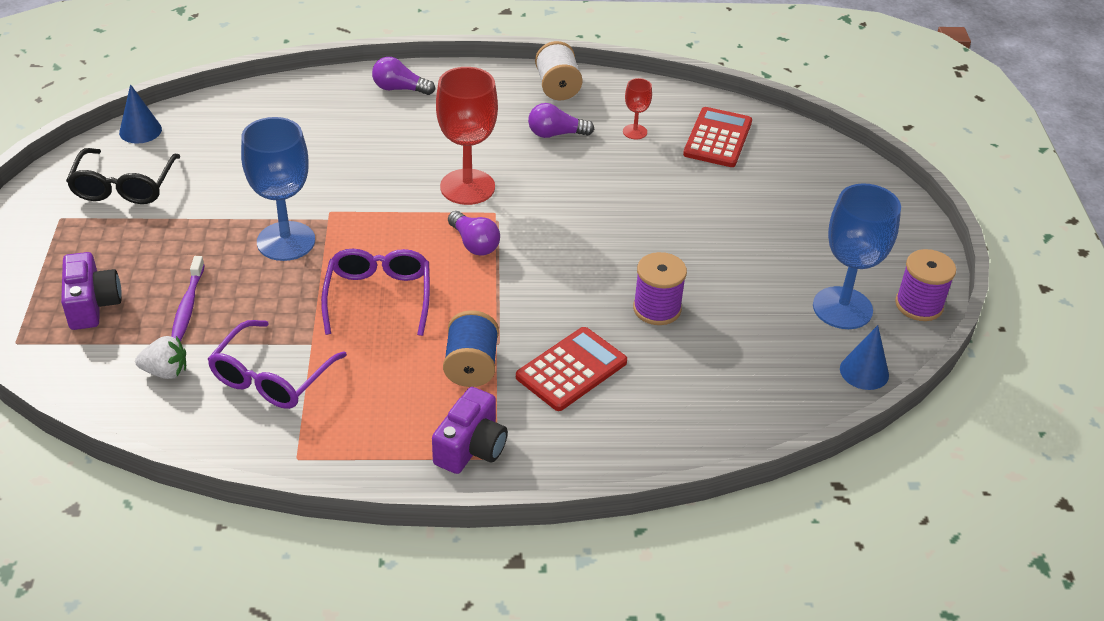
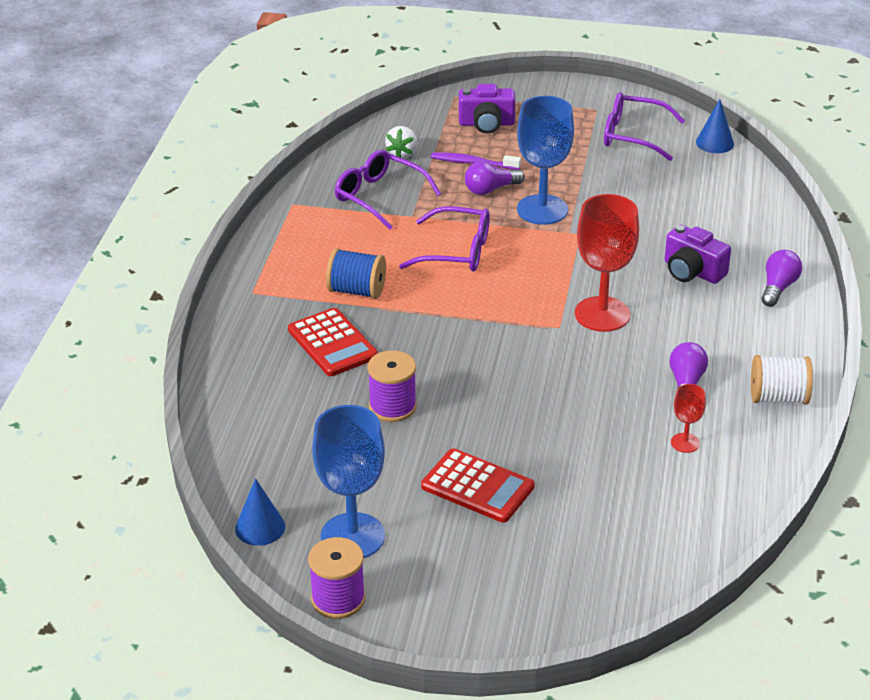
camera: 105 degrees right, 5 degrees down
(124, 186) = (634, 136): black glasses -> purple glasses
(471, 447) = (268, 281): purple camera -> purple camera (692, 271)
(474, 244) = (515, 309): purple light bulb -> purple light bulb (490, 189)
(717, 138) = (665, 507): red calculator -> red calculator (477, 487)

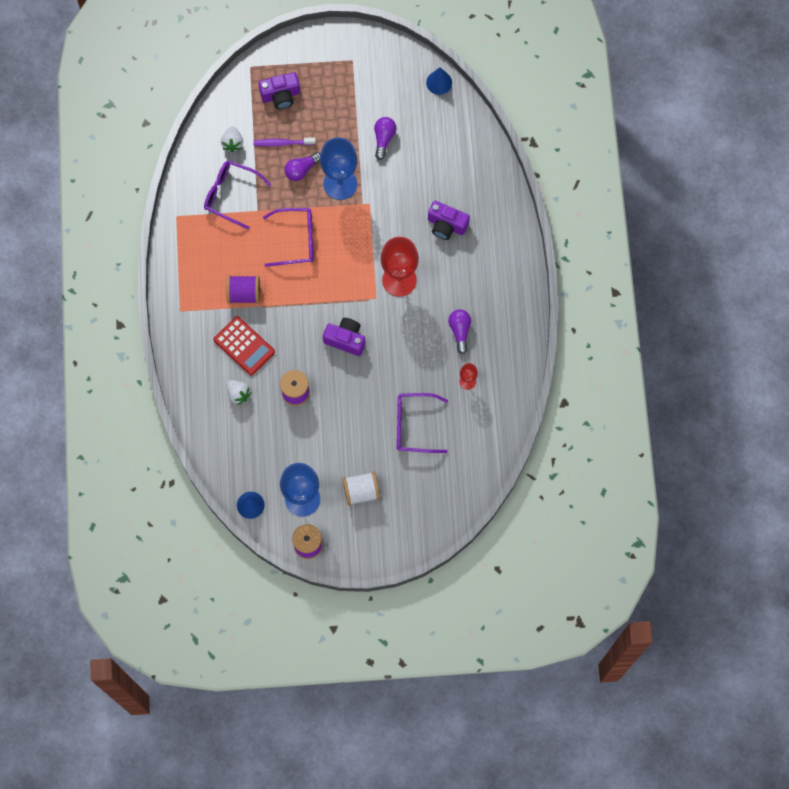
camera: 15 degrees left, 35 degrees up
(300, 393) = (238, 394): none -> white strawberry
(357, 291) = (244, 294): blue spool -> purple spool
(477, 487) = (360, 445): red calculator -> none
(496, 362) = (345, 339): none -> purple camera
(634, 136) = (384, 86): purple glasses -> purple glasses (415, 425)
(778, 288) = (501, 229): purple light bulb -> purple light bulb (384, 139)
(778, 397) = (514, 330): white spool -> white spool (361, 491)

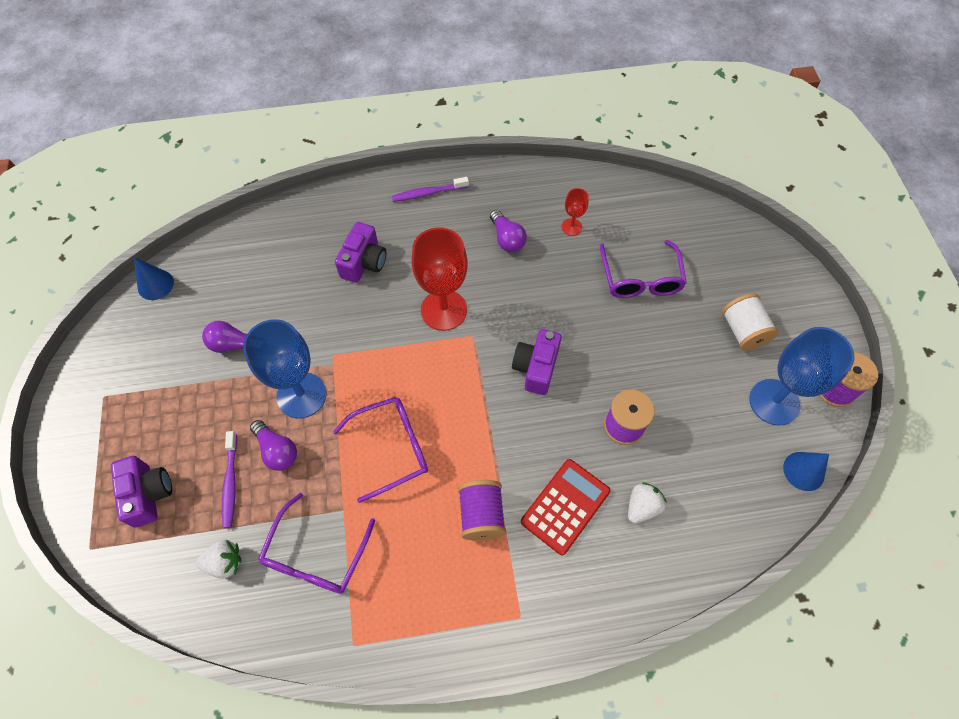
camera: 95 degrees left, 10 degrees down
(295, 240) = (390, 449): purple glasses -> purple glasses turned 75 degrees clockwise
(460, 331) = (507, 239): purple light bulb -> purple light bulb turned 105 degrees counterclockwise
(510, 275) = (429, 193): none -> purple toothbrush

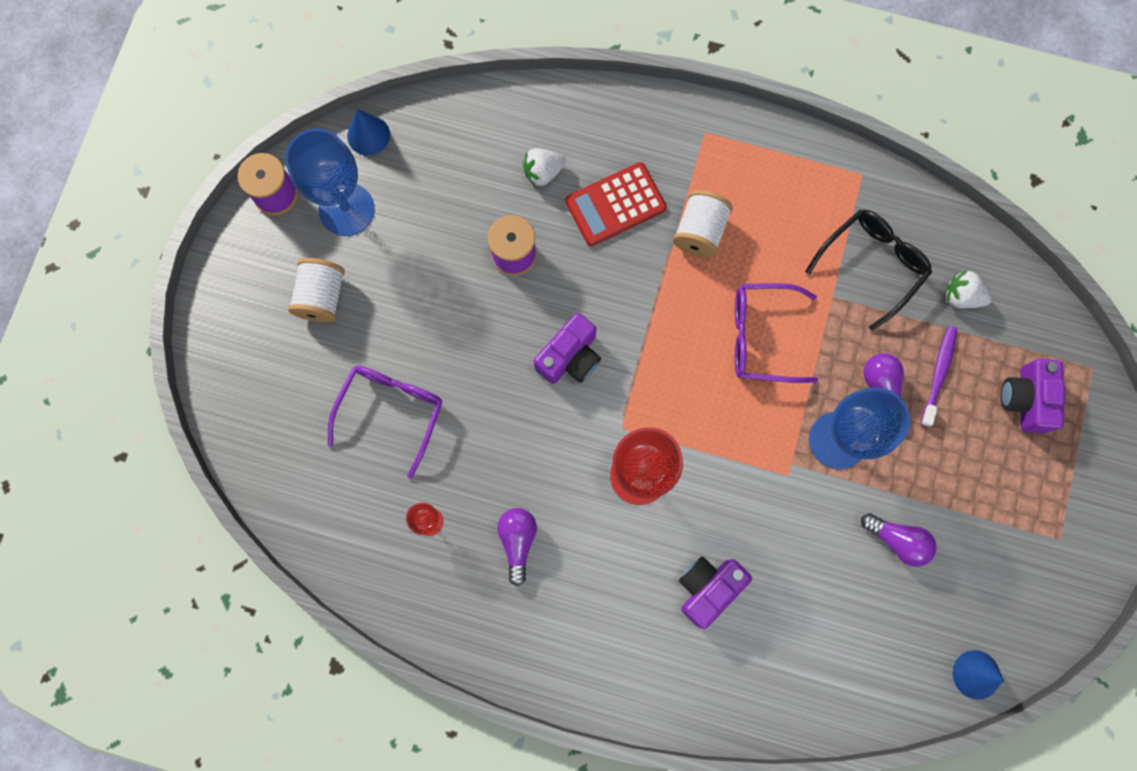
camera: 155 degrees left, 15 degrees up
(316, 554) = (871, 266): purple glasses -> black glasses
(429, 193) = (583, 662): purple toothbrush -> none
(481, 515) = (699, 232): purple spool -> white spool

